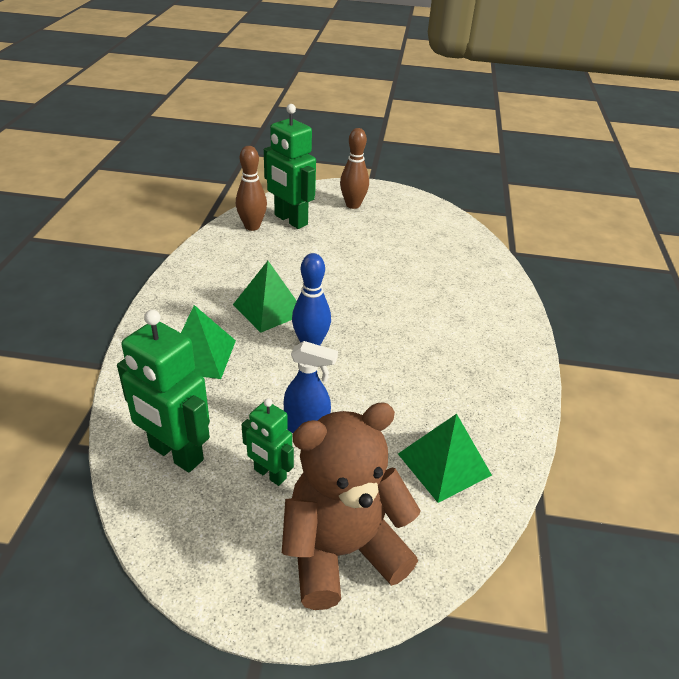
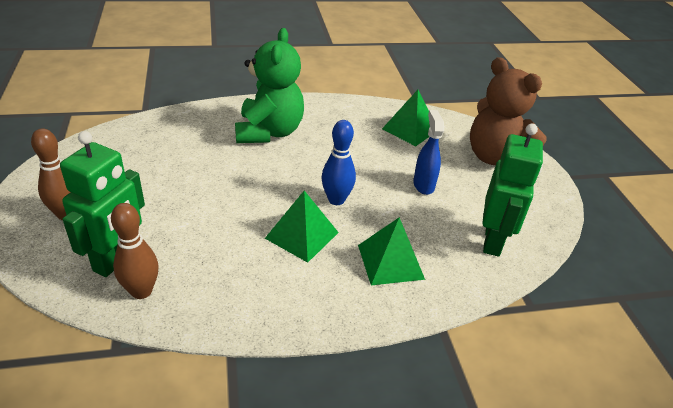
camera: 110 degrees left, 0 degrees up
(269, 474) = (472, 193): green robot -> none
(455, 323) = (269, 132): none -> green teddy bear

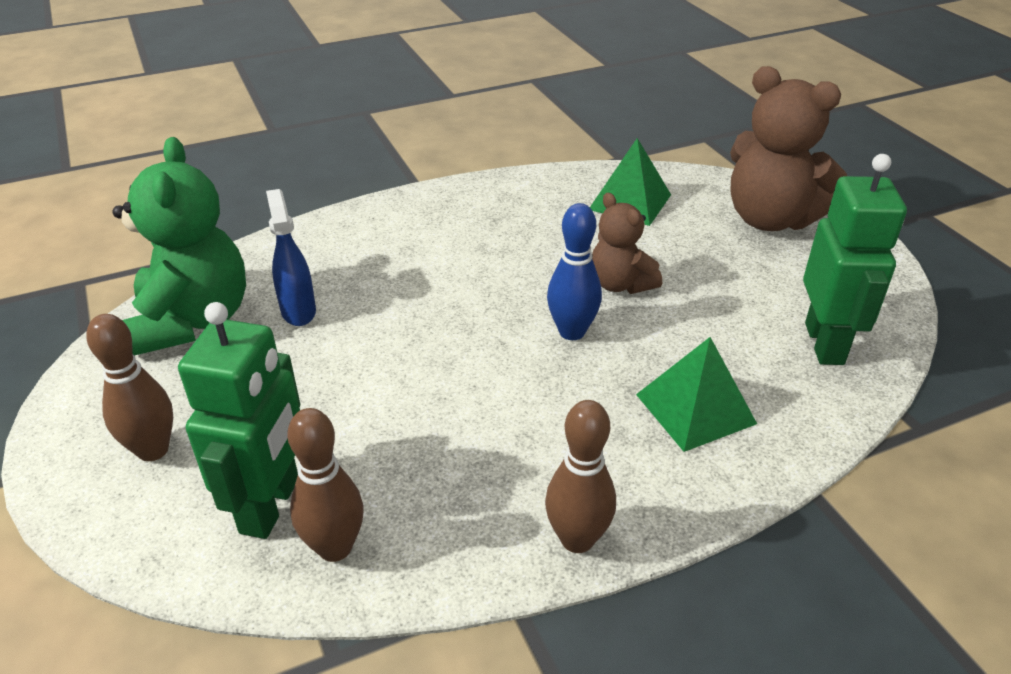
camera: 10 degrees left, 0 degrees up
(269, 132) = (421, 248): green teddy bear -> green teddy bear (193, 320)
(282, 320) = (577, 539): none -> brown bowling pin
(302, 235) = (546, 398): green pyramid -> none
(380, 178) = (620, 284): none -> brown teddy bear
(423, 185) = (688, 282): blue spray bottle -> blue spray bottle (298, 311)

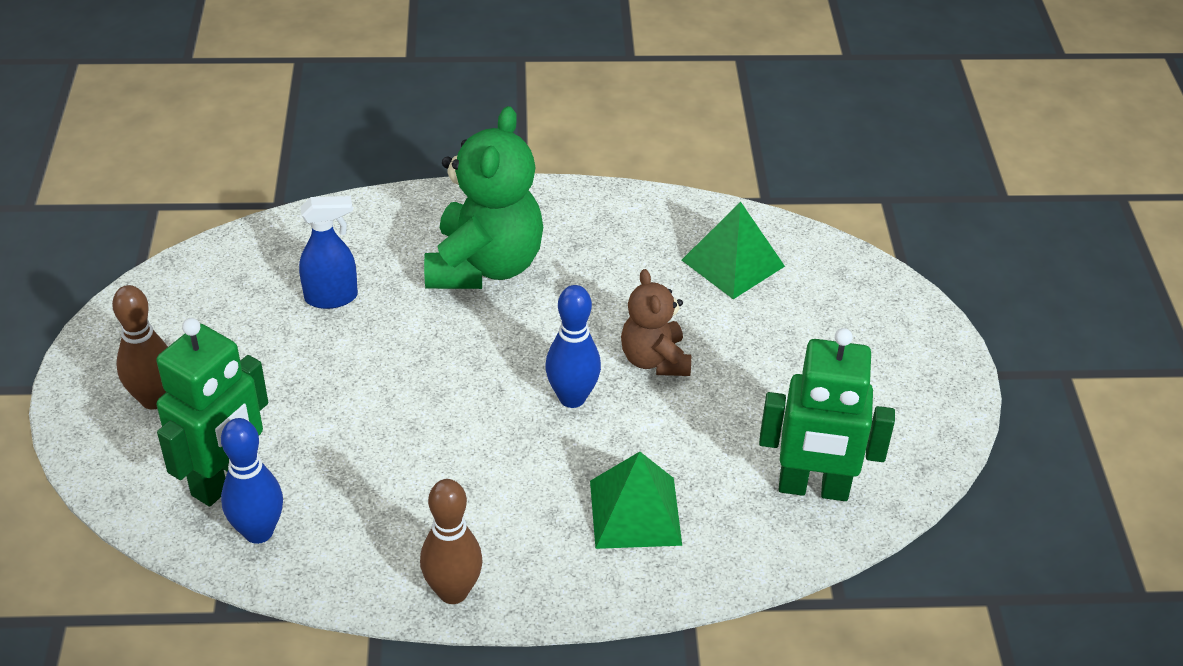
camera: 20 degrees right, 5 degrees up
(193, 320) = (235, 280): green teddy bear -> green teddy bear (484, 266)
(298, 311) = (332, 297): blue spray bottle -> blue spray bottle turned 75 degrees clockwise
(335, 547) = (258, 532): brown bowling pin -> blue bowling pin
(769, 219) = (871, 329): brown teddy bear -> none
(825, 343) = (813, 488): green robot -> green robot turned 75 degrees clockwise

